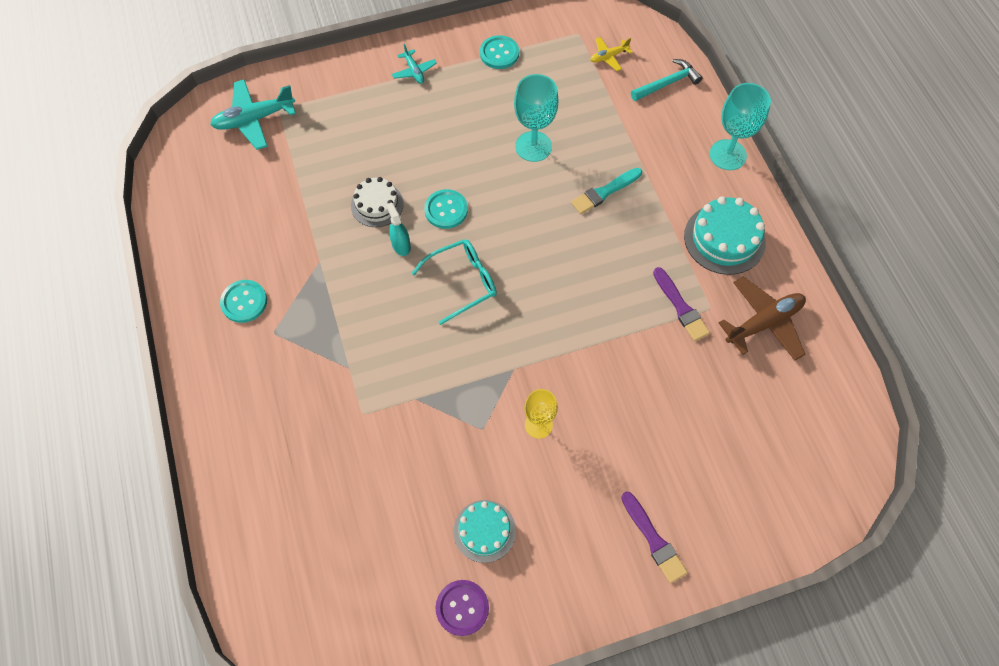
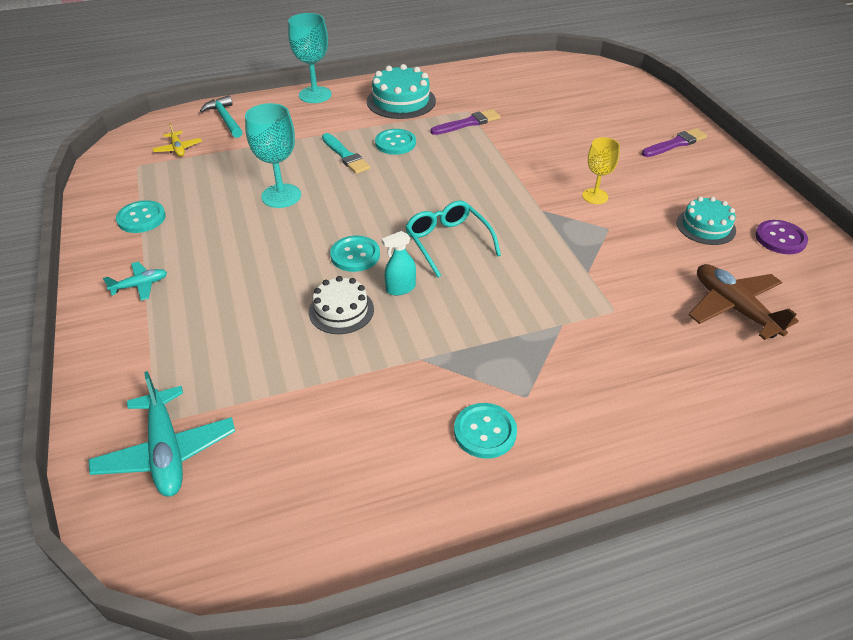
camera: 90 degrees left, 20 degrees down
(632, 235) = (395, 143): none -> turquoise button
(764, 323) = (479, 90): brown plane -> brown plane (734, 308)

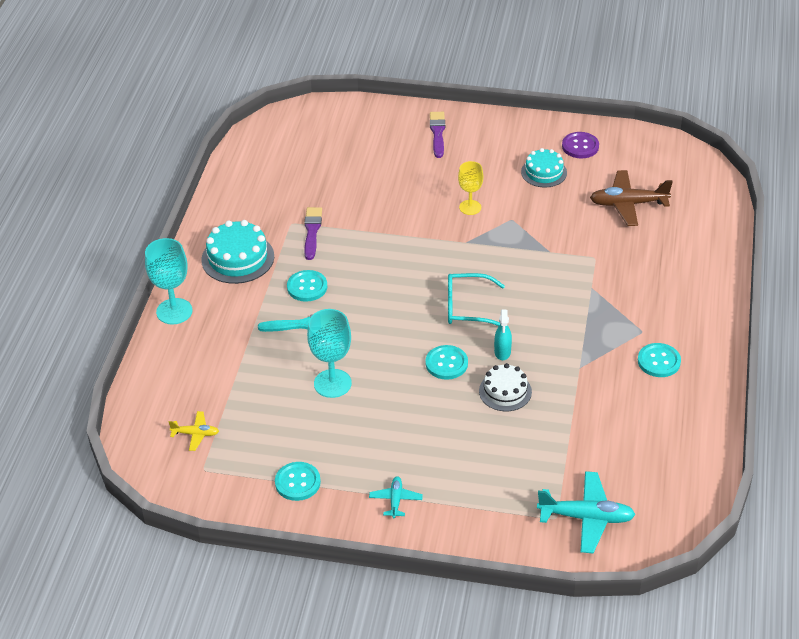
camera: 60 degrees left, 0 degrees up
(225, 119) = (166, 387): turquoise hammer -> none

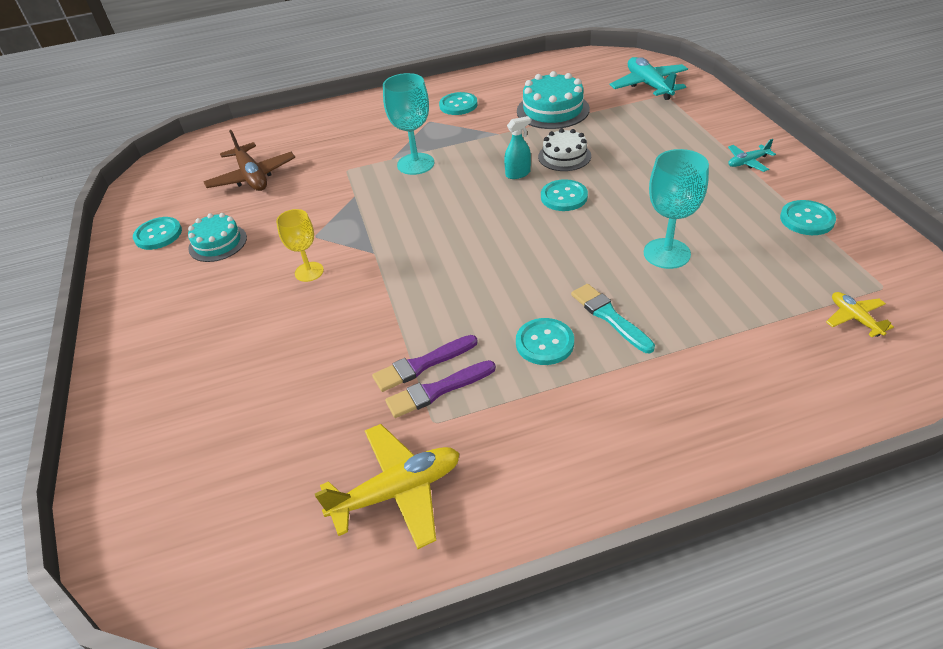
camera: 115 degrees left, 0 degrees up
(174, 311) = (710, 458): turquoise goblet -> turquoise goblet (415, 164)
(237, 258) = (548, 445): turquoise cake -> turquoise cake (552, 110)
(261, 198) = (397, 491): none -> yellow plane
(437, 133) = (159, 359): purple brush -> purple brush (422, 364)
(467, 307) = (476, 213): turquoise glasses -> none
(580, 146) = (158, 235): purple button -> turquoise button

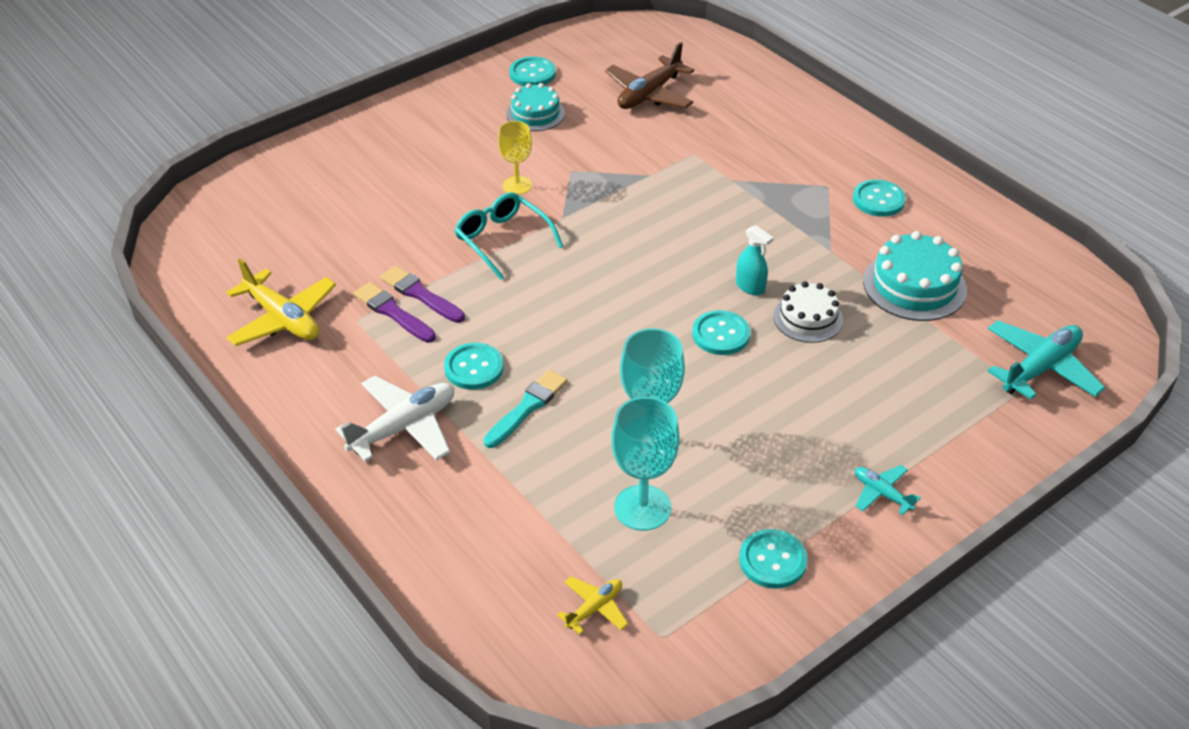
camera: 65 degrees right, 0 degrees up
(379, 294) = (503, 240): none -> turquoise glasses
(415, 164) = (730, 201): turquoise goblet -> turquoise goblet (642, 508)
(609, 408) = (404, 427): none -> white plane

